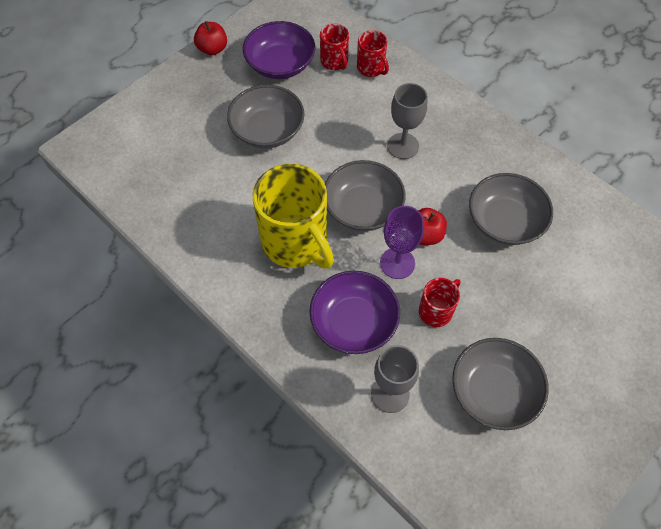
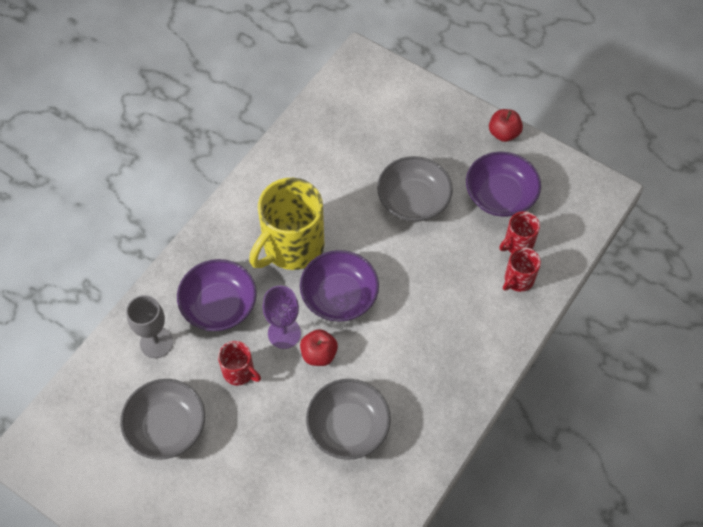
camera: 80 degrees right, 0 degrees up
(363, 208) = (339, 296): grey bowl -> purple bowl
(403, 146) = (421, 322): grey goblet -> none

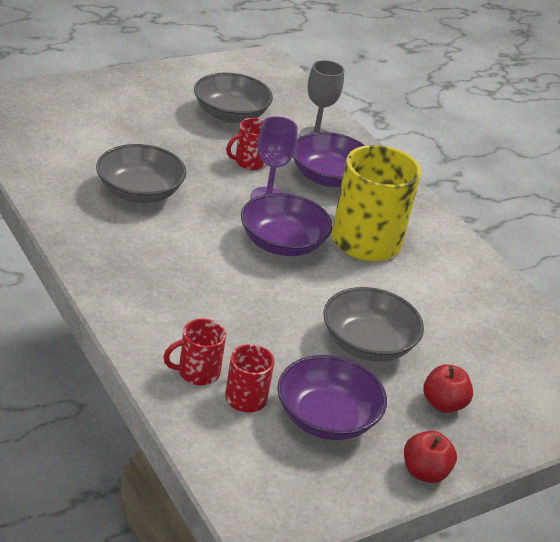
camera: 110 degrees right, 25 degrees down
(319, 354) = (228, 207): red apple -> red apple (443, 404)
(518, 280) = (197, 372): red mug -> red mug turned 90 degrees counterclockwise

